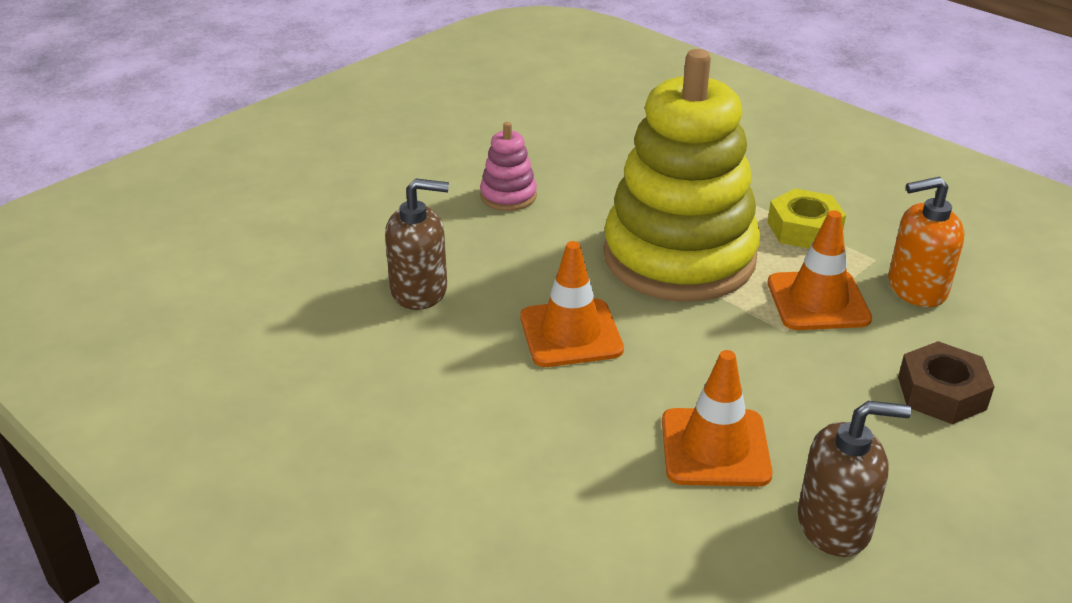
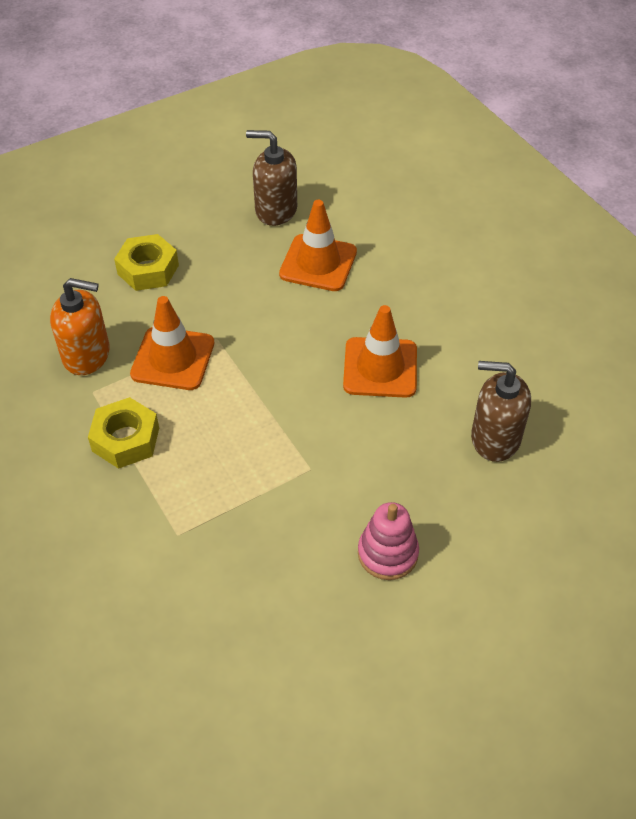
camera: 165 degrees left, 15 degrees up
(679, 257) = (257, 429): yellow stacking toy -> none
(941, 393) = (148, 269): brown nut -> yellow nut

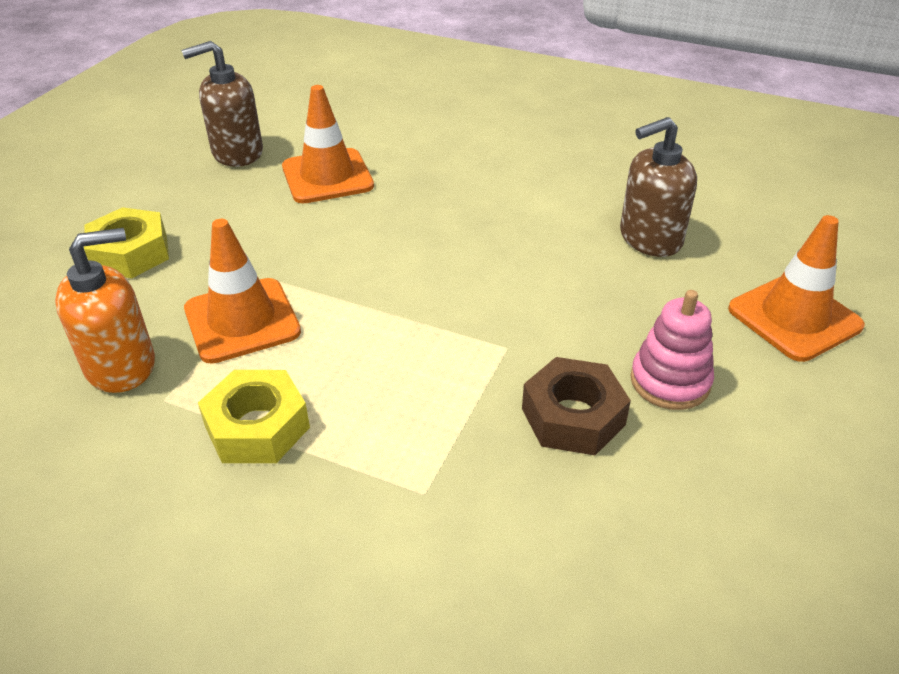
camera: 35 degrees left, 10 degrees down
(303, 540) = (573, 416): none -> brown nut
(380, 368) = (482, 231): orange traffic cone -> orange traffic cone (794, 317)

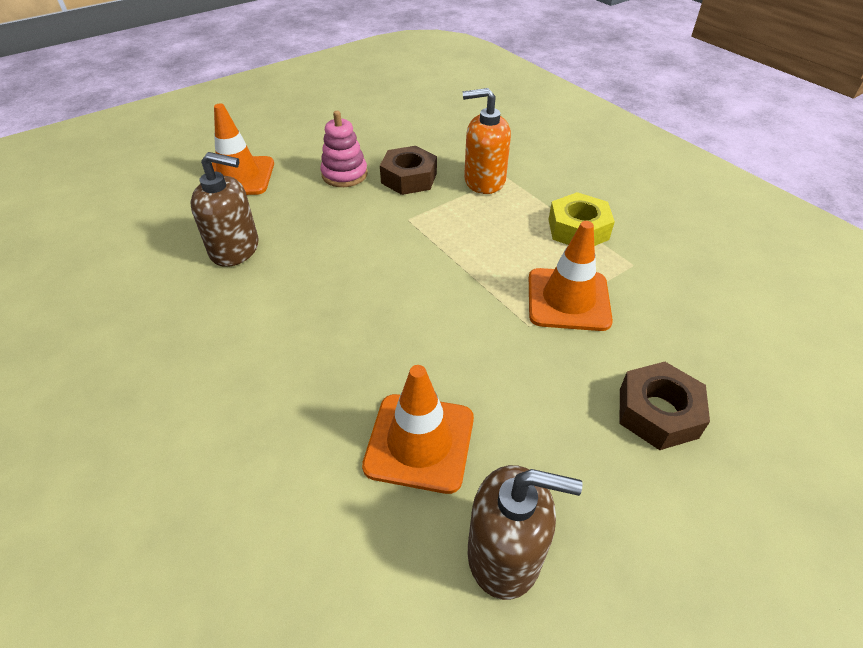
camera: 150 degrees left, 5 degrees up
(121, 365) = (663, 297): orange soap dispenser -> orange soap dispenser (484, 181)
(130, 253) = (658, 413): yellow nut -> brown nut

